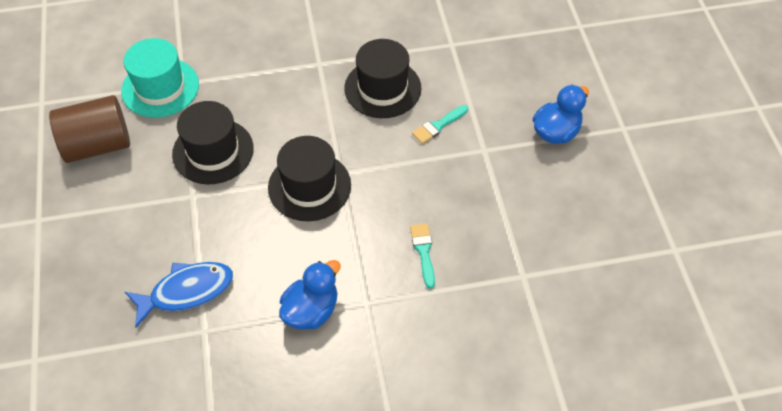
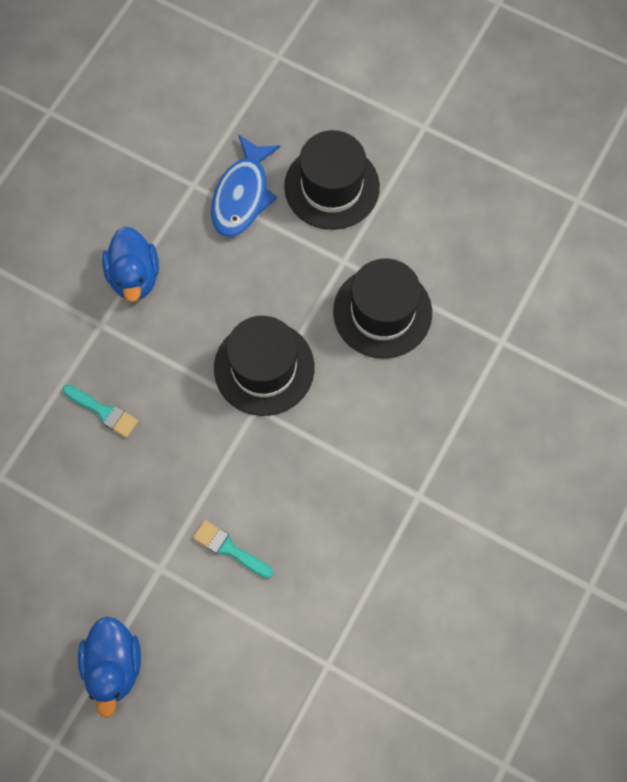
camera: 130 degrees right, 15 degrees up
(97, 145) = (477, 219): brown cylinder -> none
(160, 88) = (511, 316): turquoise hat -> none
(382, 88) = (327, 533): black hat -> black hat (331, 187)
(438, 125) = (229, 548): turquoise brush -> turquoise brush turned 60 degrees counterclockwise

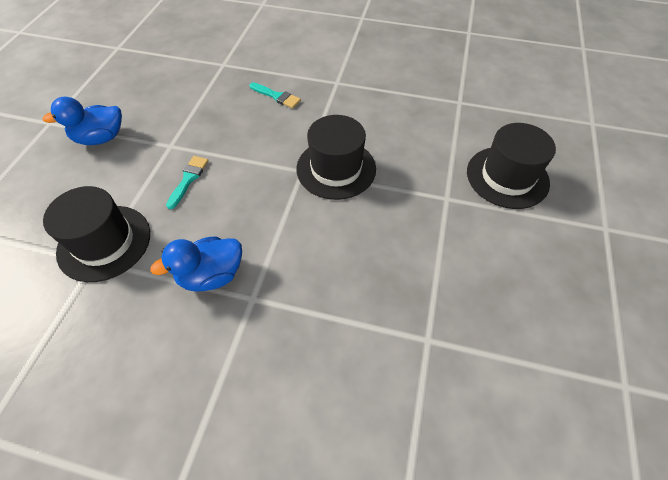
camera: 75 degrees right, 15 degrees down
(103, 412) = (277, 96): turquoise brush -> turquoise brush turned 75 degrees counterclockwise
(134, 276) = (377, 90): blue duck -> blue duck (211, 275)
(242, 195) = (467, 128): blue fish -> none
(382, 312) = (414, 234): black hat -> black hat (104, 242)

